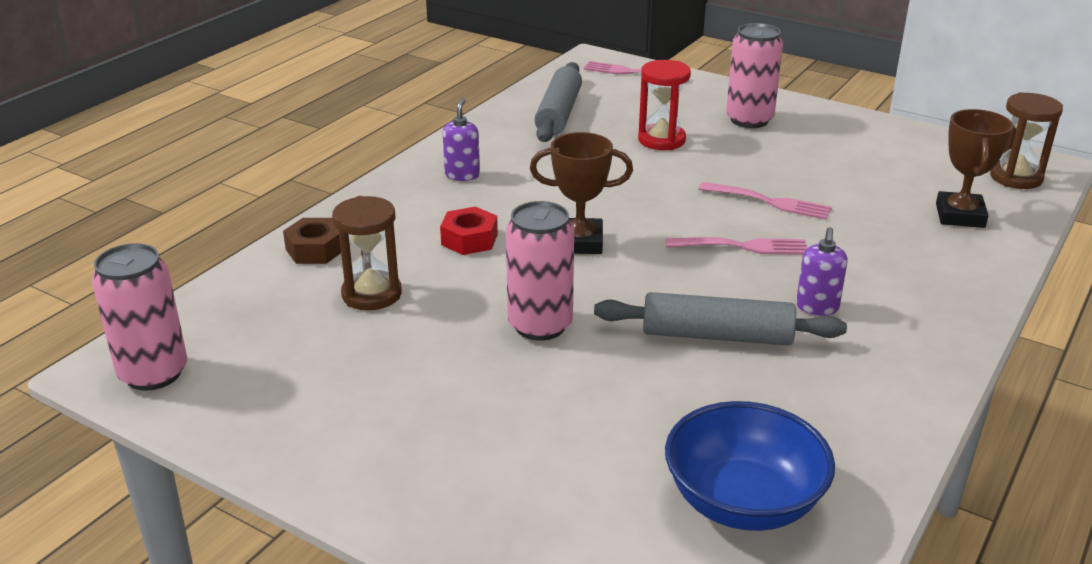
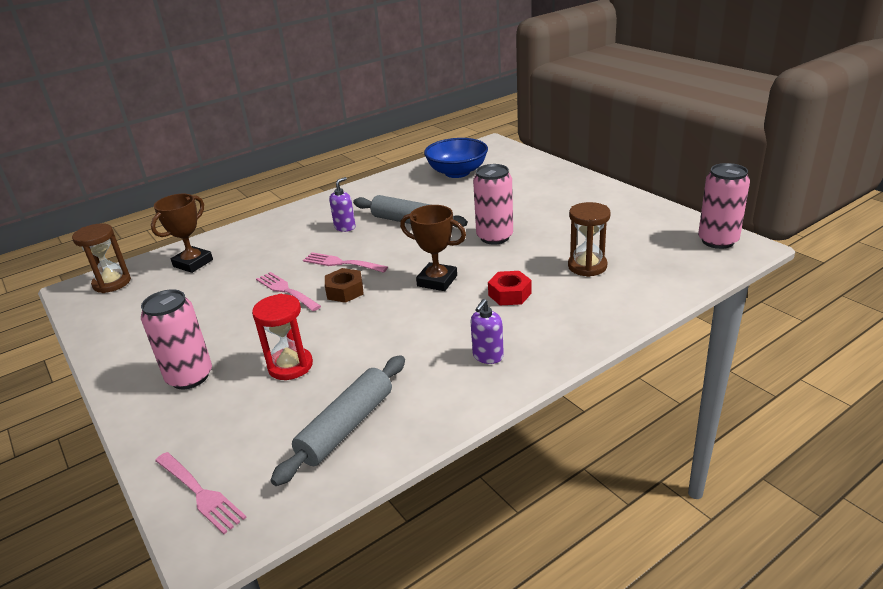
camera: 155 degrees left, 0 degrees up
(315, 249) = (624, 303): brown nut -> brown nut (345, 291)

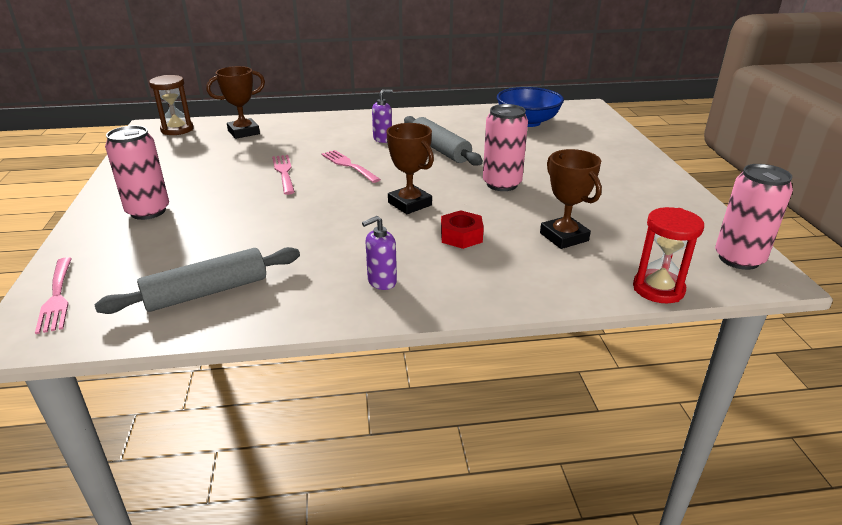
camera: 25 degrees right, 0 degrees up
(290, 366) = (222, 229): red hourglass -> red hourglass (658, 289)
(345, 291) = (326, 187): brown nut -> none
(587, 266) = (564, 237): brown hourglass -> brown trophy

